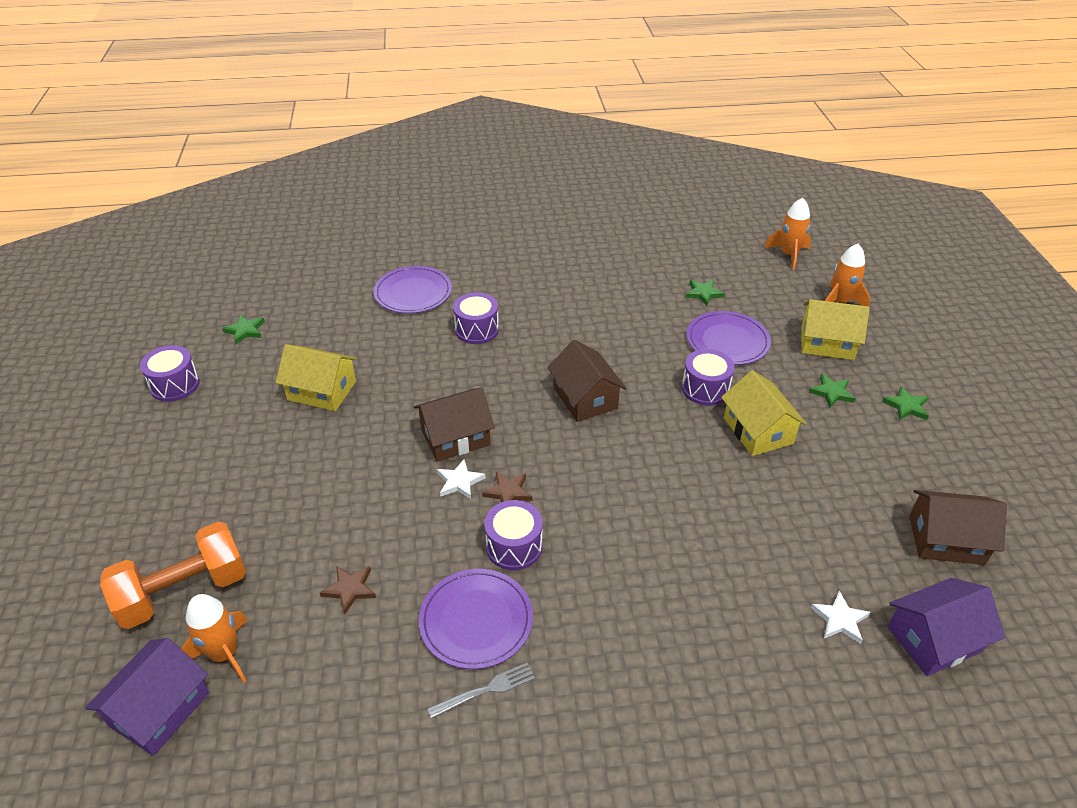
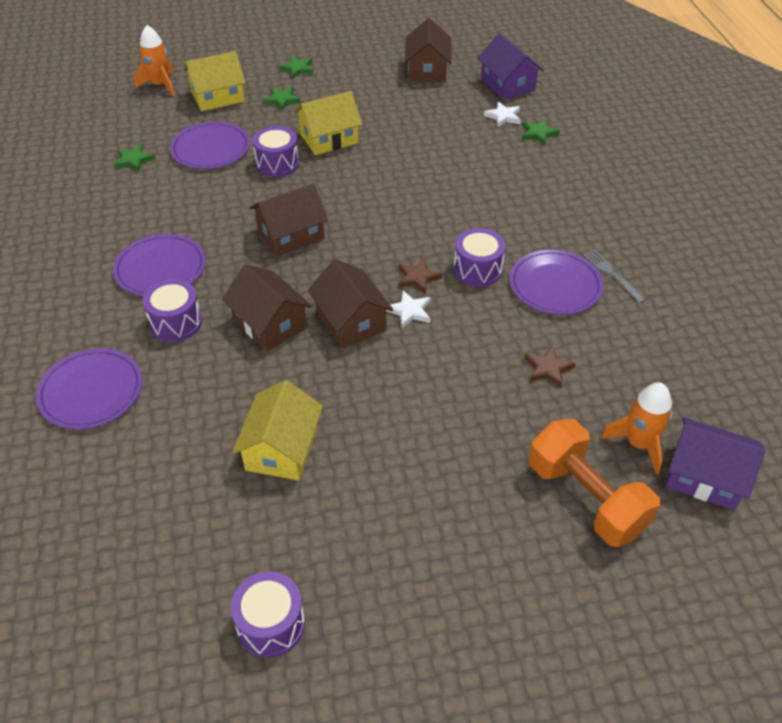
camera: 95 degrees left, 5 degrees up
(245, 331) = (152, 569): green star -> green star (538, 134)
(463, 384) = (269, 323): none -> brown house
(545, 318) = (160, 268): none -> purple plate
(788, 255) = (78, 106): orange rocket -> none
(827, 343) = (217, 97): yellow house -> yellow house turned 60 degrees clockwise

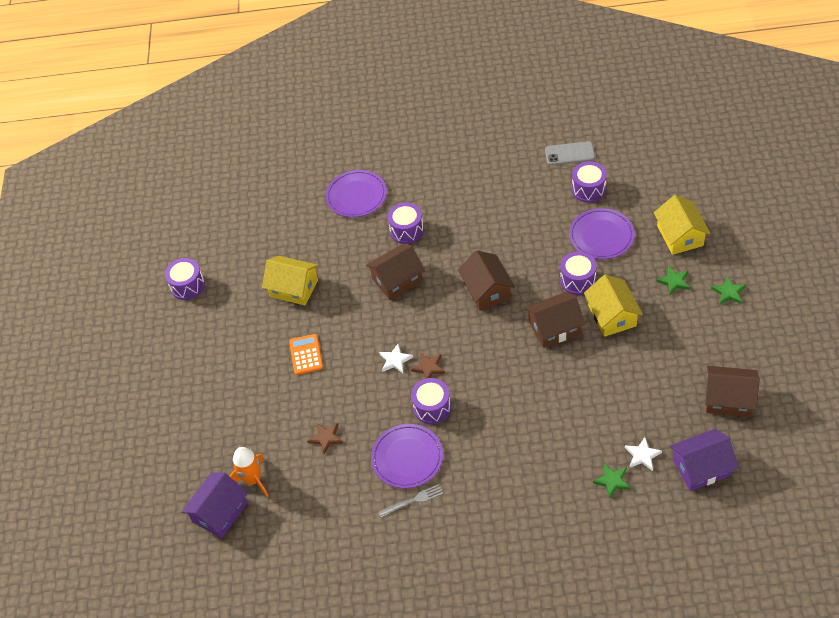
camera: 105 degrees right, 5 degrees up
(67, 177) = (569, 154): none -> grey phone
(134, 160) = (588, 189): green star -> purple drum
(160, 85) = (699, 195): orange rocket -> none
(160, 268) = (460, 217): purple plate -> none
(351, 321) = (392, 325): brown house -> brown house (554, 328)
(411, 412) = (306, 354): none -> orange calculator
(586, 498) = (221, 440): orange dumbbell -> none

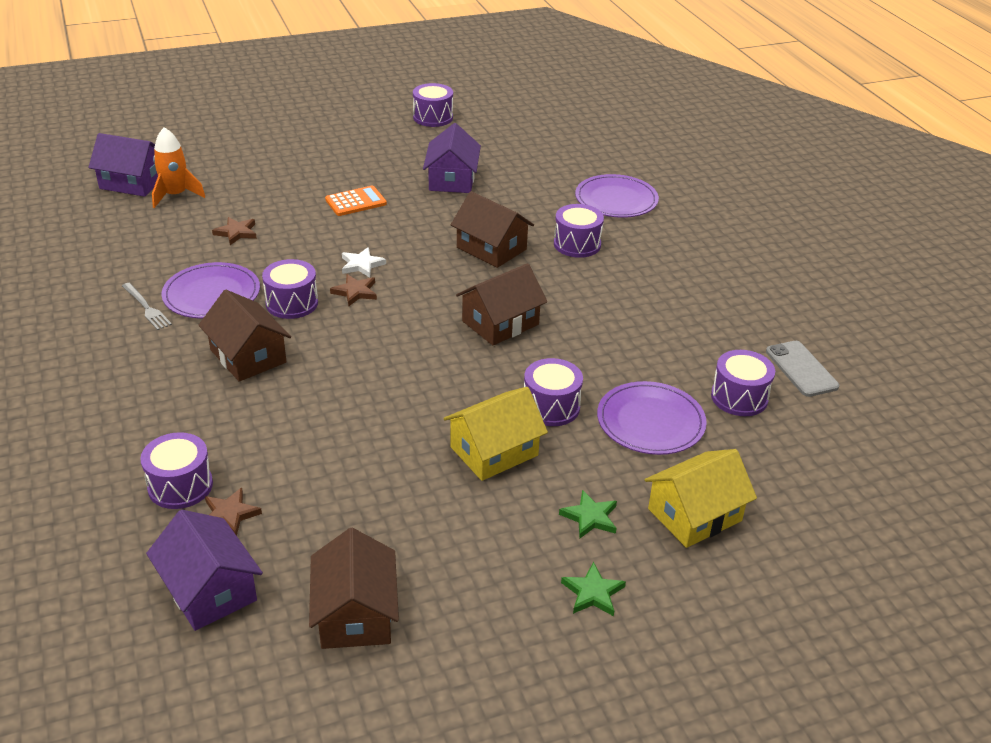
camera: 65 degrees right, 15 degrees down
(294, 288) = (452, 179): yellow house -> purple house
(554, 328) = (452, 394): brown house -> brown house (248, 356)
(612, 481) = (180, 486): green star -> purple drum
(642, 455) = (229, 514): white star -> brown star

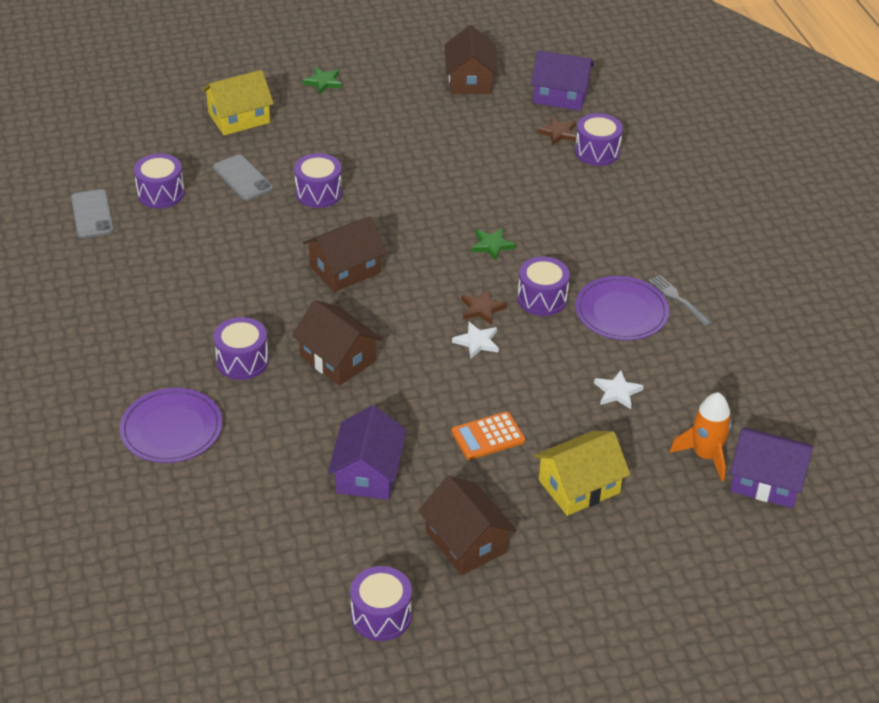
camera: 175 degrees left, 5 degrees up
(209, 590) = (560, 95): purple house -> purple house turned 45 degrees counterclockwise
(236, 233) = (617, 392): brown star -> white star
(248, 356) = (571, 246): brown house -> brown house (466, 542)
(494, 451) = (370, 163): yellow house -> yellow house (579, 486)
(590, 517) = (312, 120): green star -> green star (492, 245)
(650, 422) = (243, 178): purple plate -> grey phone

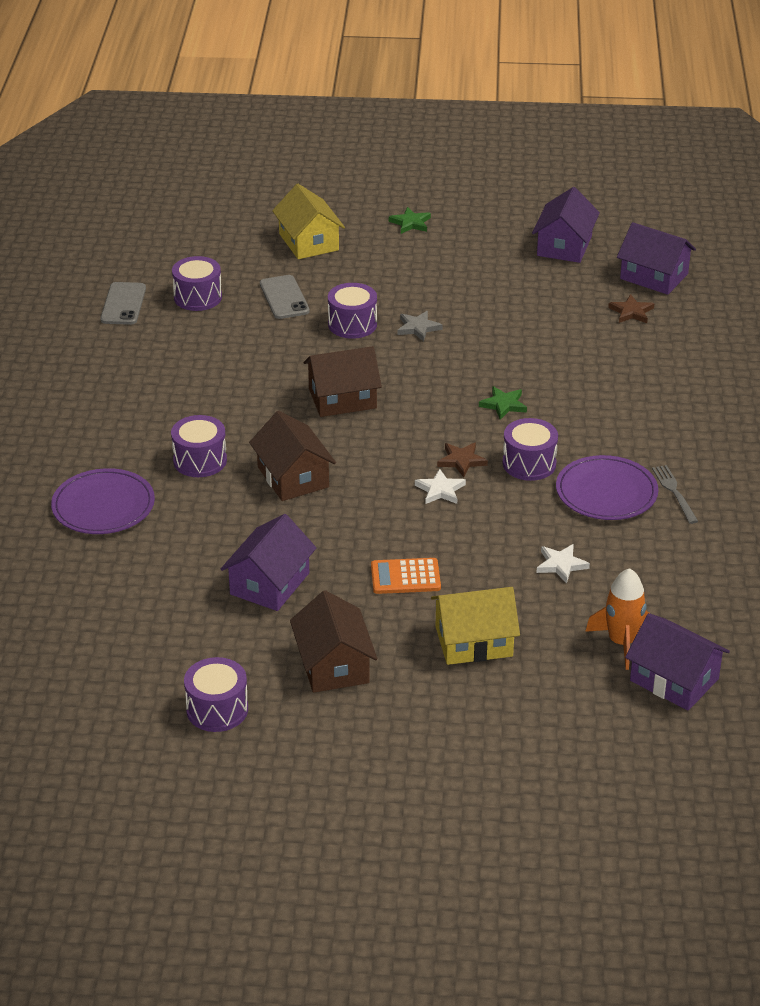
camera: 20 degrees right, 5 degrees down
(239, 118) = (309, 242): yellow house -> yellow house turned 75 degrees clockwise
(380, 185) = (418, 328): none -> grey star
(470, 80) = (564, 246): brown house -> purple house
(597, 152) = (664, 337): purple drum -> none

